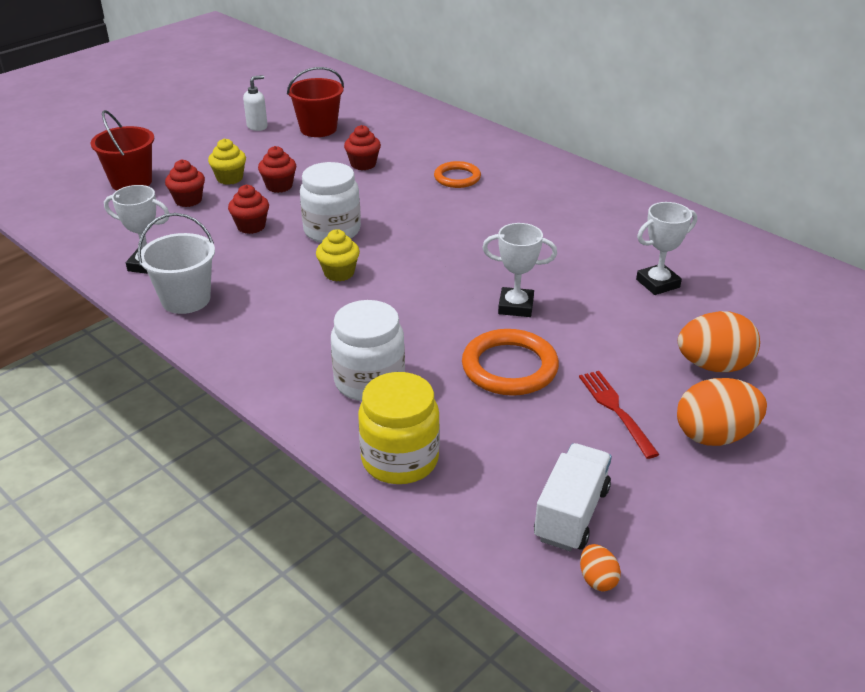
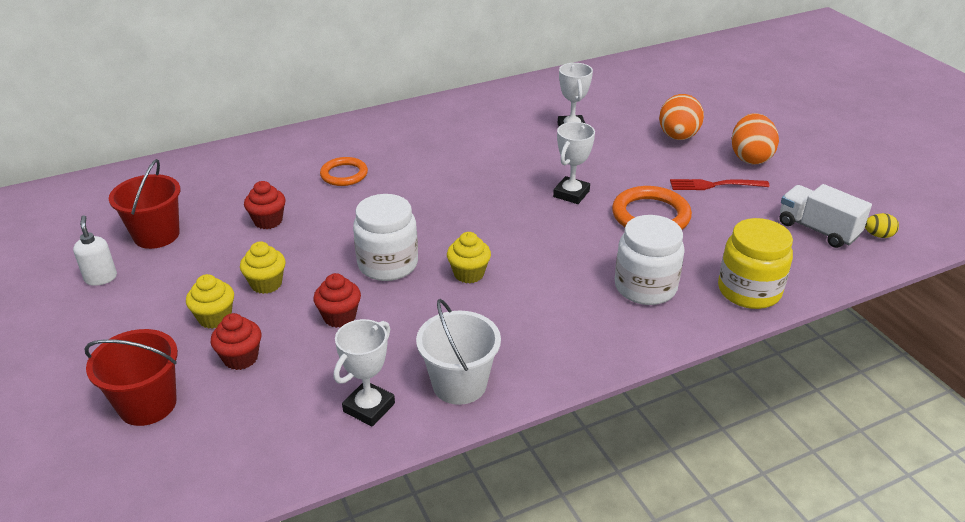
camera: 70 degrees left, 0 degrees up
(279, 186) = (266, 284): red cupcake -> yellow cupcake
(597, 579) = (878, 235): orange egg -> yellow egg

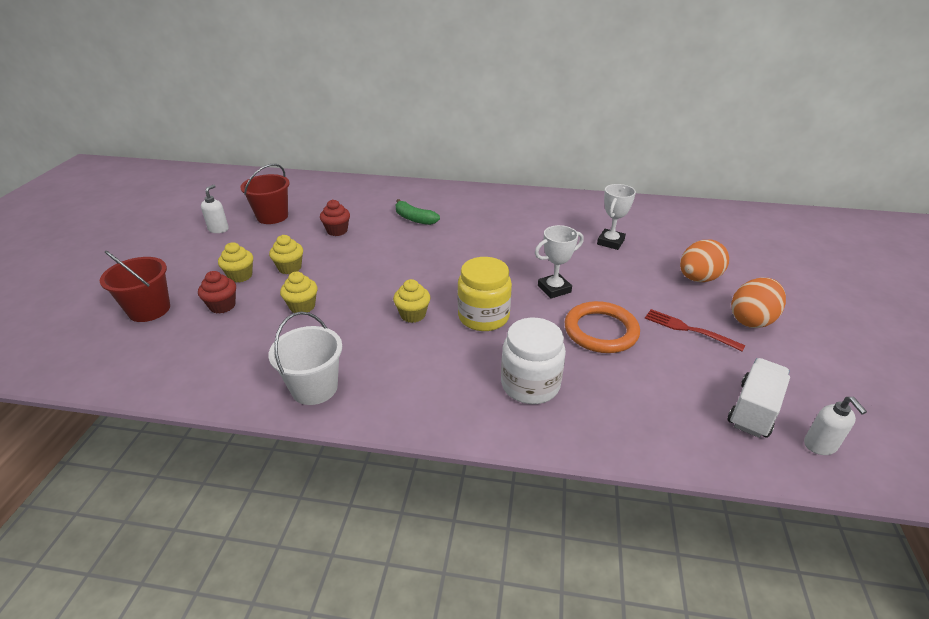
camera: 35 degrees right, 0 degrees up
(339, 317) = (302, 306): red cupcake -> yellow cupcake
(344, 174) = (414, 219): orange ring -> green banana
(369, 407) = (246, 373): white trophy -> none
(388, 264) = (370, 286): white jar -> none
(749, 291) = (619, 432): yellow jar -> yellow jar (483, 317)
(817, 229) = (754, 410): white truck -> white truck turned 45 degrees clockwise
(878, 235) = (820, 445): yellow egg -> white soap dispenser

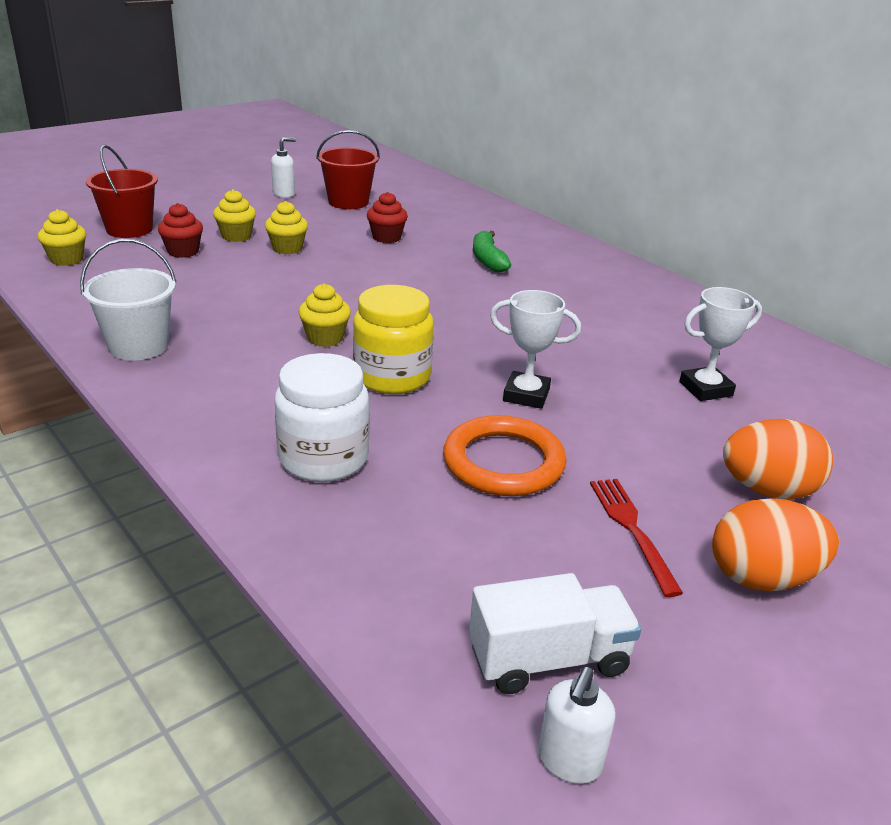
camera: 40 degrees right, 5 degrees down
(302, 306) = (242, 282): yellow cupcake -> yellow cupcake (67, 259)

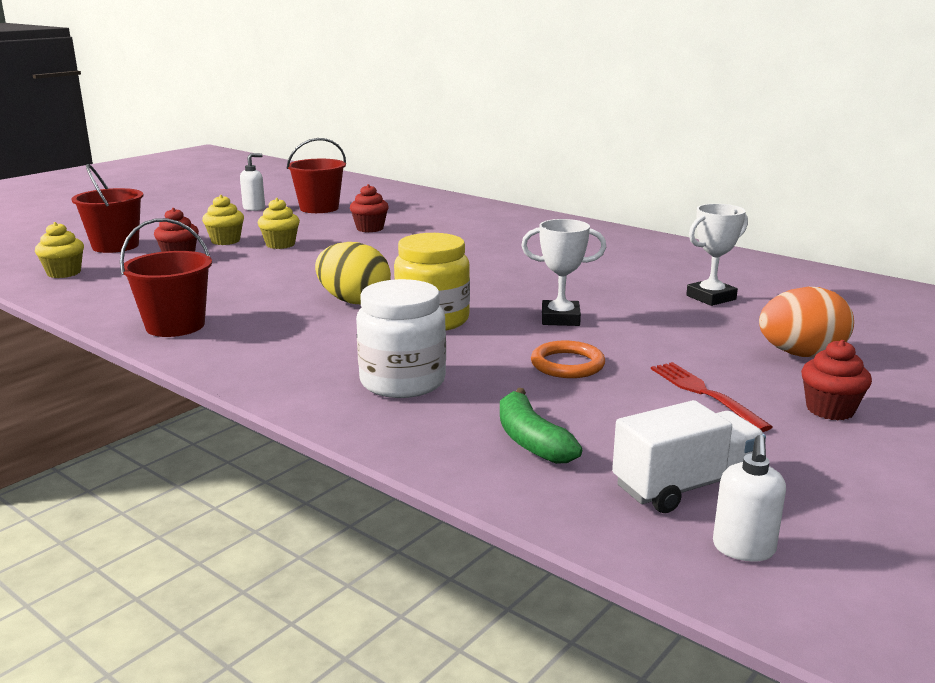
camera: 10 degrees left, 10 degrees down
(138, 346) = (175, 326): white bucket -> red bucket
(325, 338) = (354, 301): yellow cupcake -> yellow egg
(488, 260) = (471, 234): green banana -> green banana (531, 440)
(503, 462) = (567, 364): orange ring -> orange ring, size x0.65
(762, 578) = (830, 410): orange egg -> red cupcake

